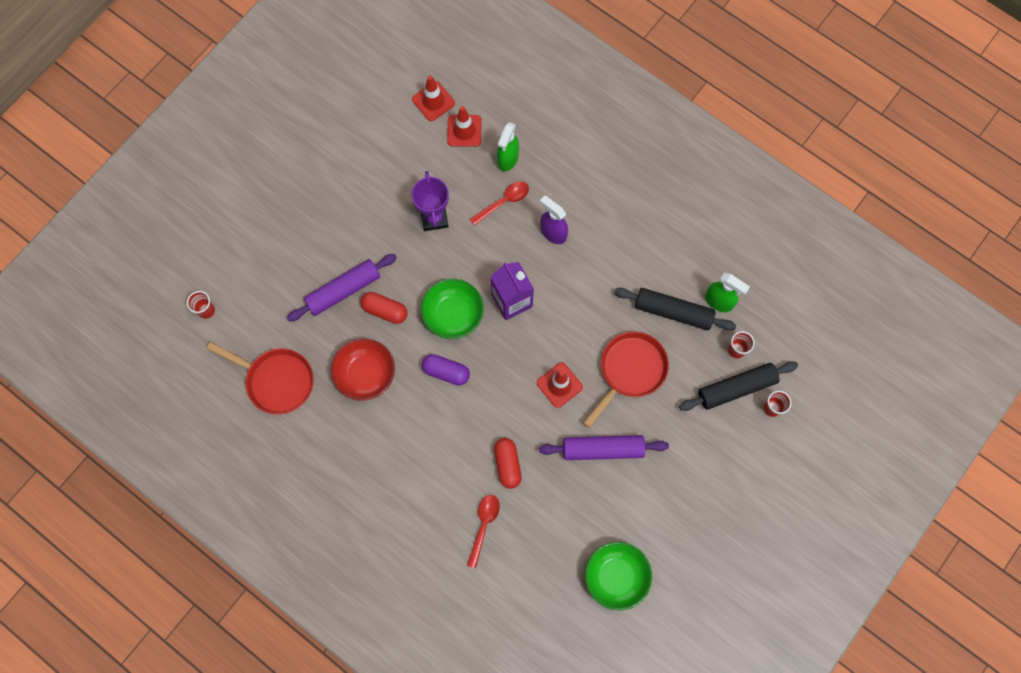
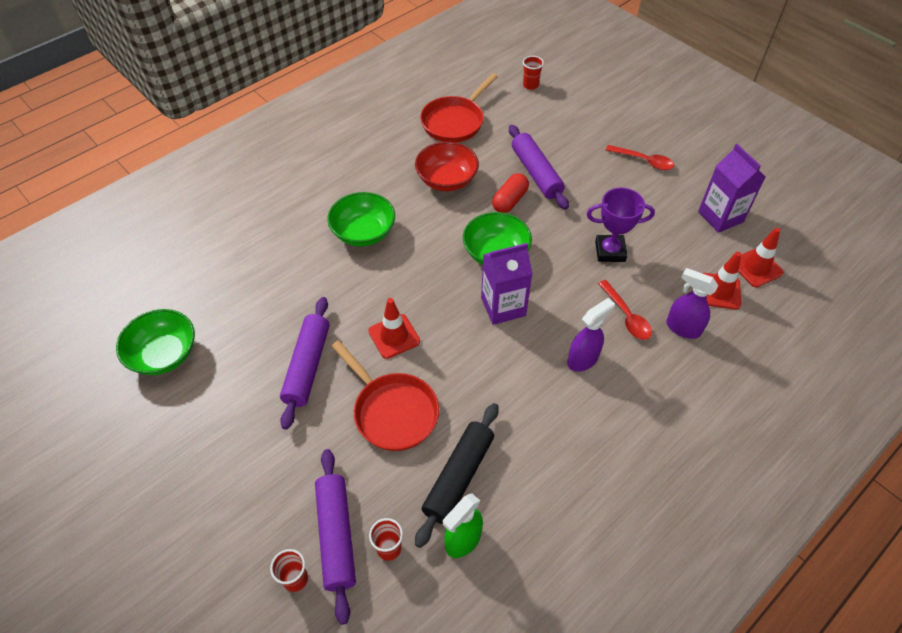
camera: 100 degrees right, 20 degrees down
(377, 127) = (720, 217): none -> purple carton
(446, 372) = (434, 240): purple capsule -> none
(447, 439) = (363, 232): none -> green bowl
(483, 526) = (266, 249): red spoon -> red spoon (643, 161)
(507, 159) = (682, 328): green spray bottle -> purple spray bottle
(507, 464) = (321, 277): red capsule -> none
(736, 388) = (336, 536): black rolling pin -> purple rolling pin

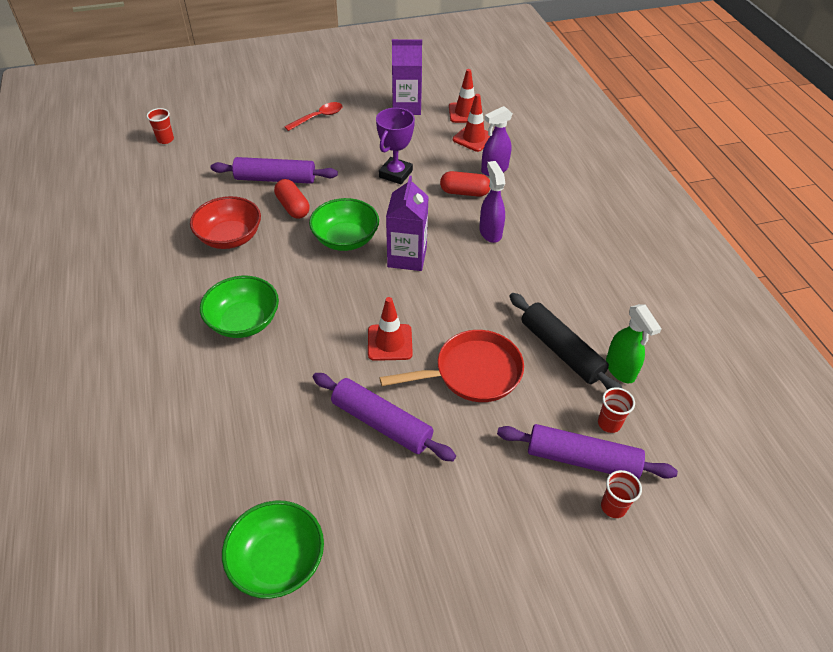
camera: 65 degrees left, 5 degrees down
(455, 121) = (159, 203): red pan -> none
(626, 316) = (464, 192): red spoon -> red capsule

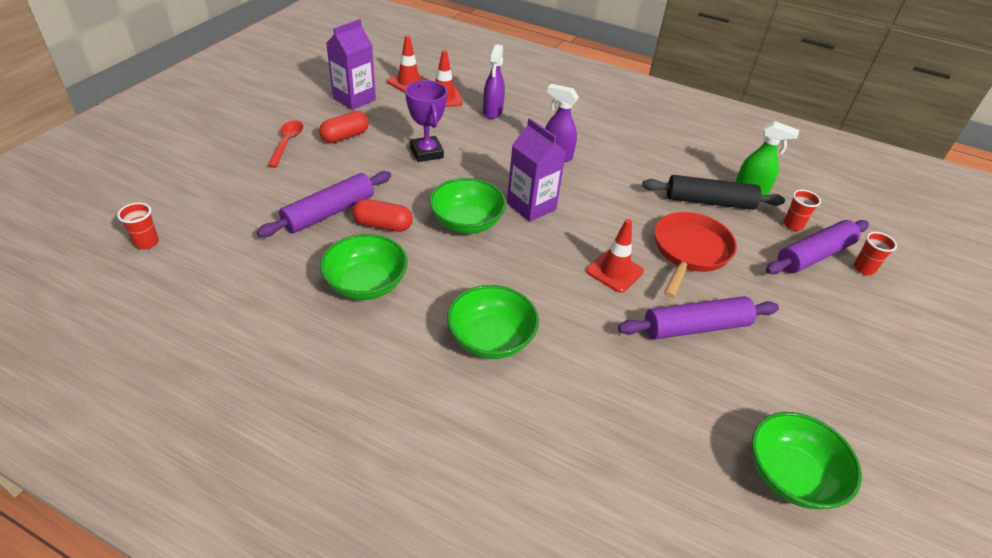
camera: 50 degrees left, 5 degrees down
(230, 237) = (366, 284): red bowl -> green bowl
(464, 192) = (497, 138): red capsule -> red capsule (345, 136)

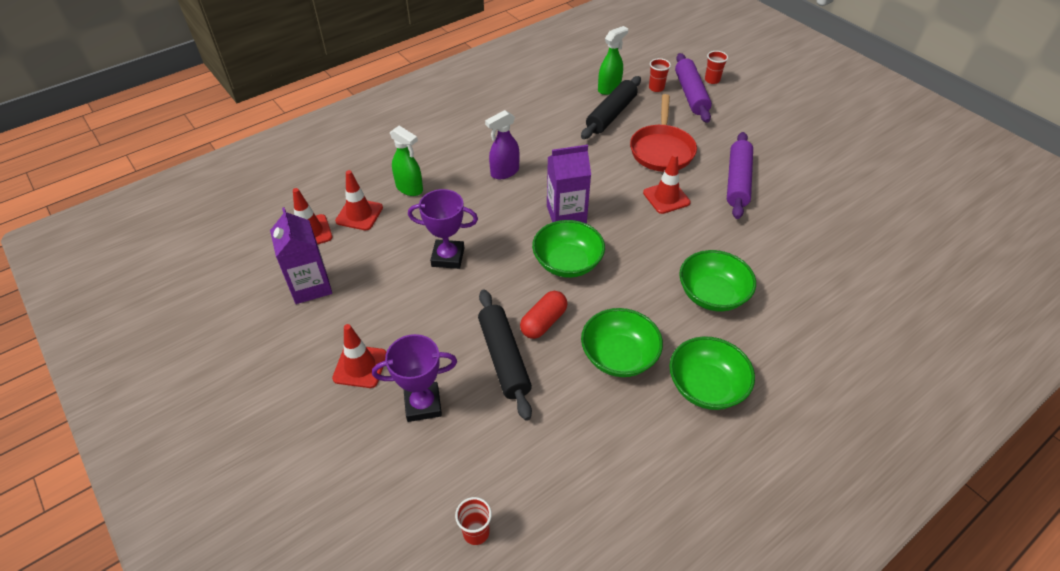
camera: 60 degrees left, 5 degrees up
(262, 183) = (423, 404): none -> purple trophy
(287, 143) = (360, 366): red spoon -> red traffic cone
(329, 212) = (504, 358): purple rolling pin -> black rolling pin
(345, 136) = (379, 313): red capsule -> none
(492, 112) = (409, 188): purple spray bottle -> green spray bottle
(690, 252) = (661, 150): red pan -> red pan turned 135 degrees counterclockwise
(791, 476) = (867, 196): green bowl -> green bowl (706, 386)

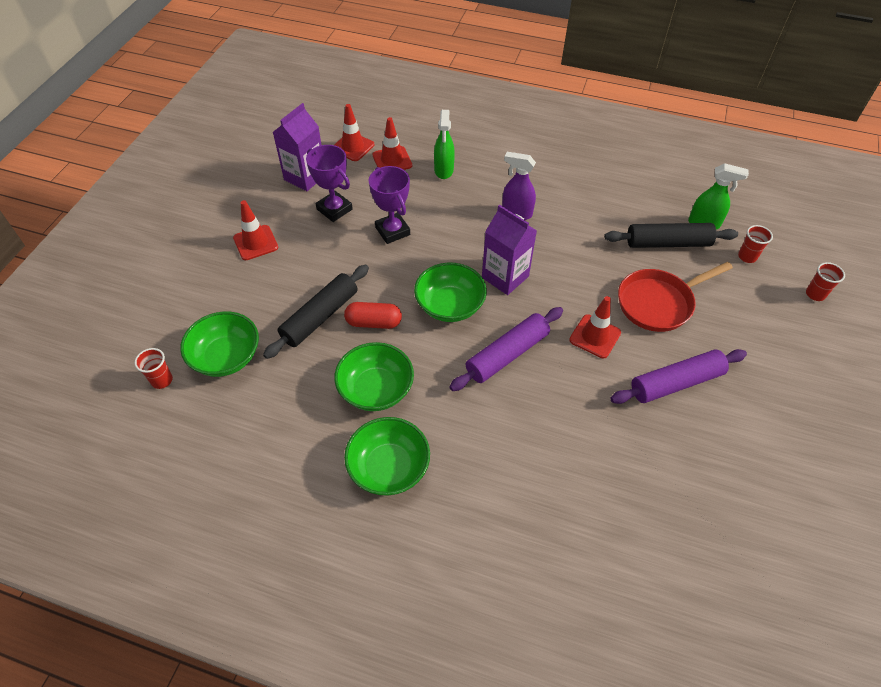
camera: 55 degrees right, 5 degrees up
(423, 404) = (247, 294): purple trophy -> purple trophy (334, 209)
(691, 94) = (770, 287): purple rolling pin -> purple rolling pin (507, 355)
(712, 295) = (500, 426): green bowl -> green bowl (226, 357)

